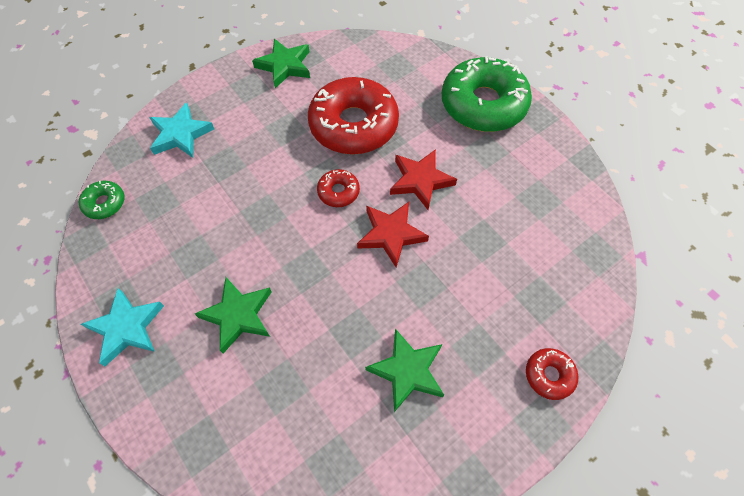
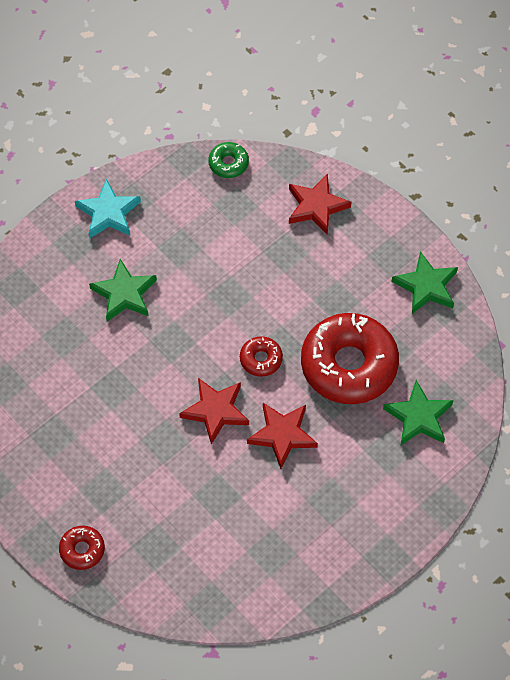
camera: 85 degrees right, 0 degrees up
(180, 134) = (316, 206): turquoise star -> red star
(407, 371) = (81, 432): green star -> green star (418, 417)
(483, 104) = (396, 498): green donut -> none

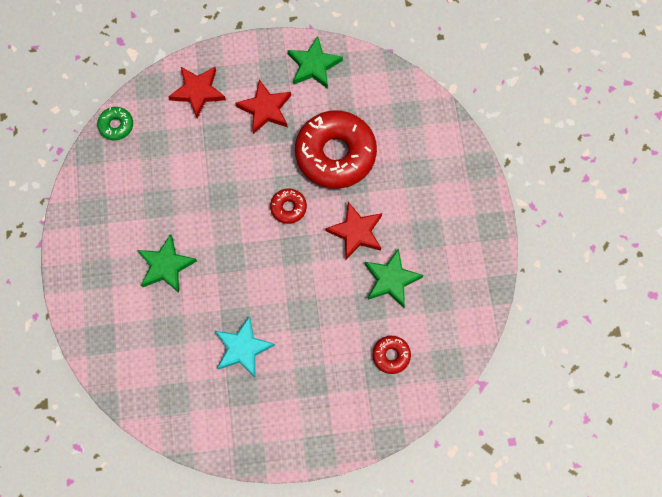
camera: 55 degrees left, 10 degrees up
(82, 550) = (346, 425): red donut -> red donut (391, 355)
(108, 213) = (90, 234): turquoise star -> turquoise star (243, 348)
(216, 411) = (305, 264): red star -> red star (265, 109)
(418, 417) = (406, 137): green star -> green star (391, 279)

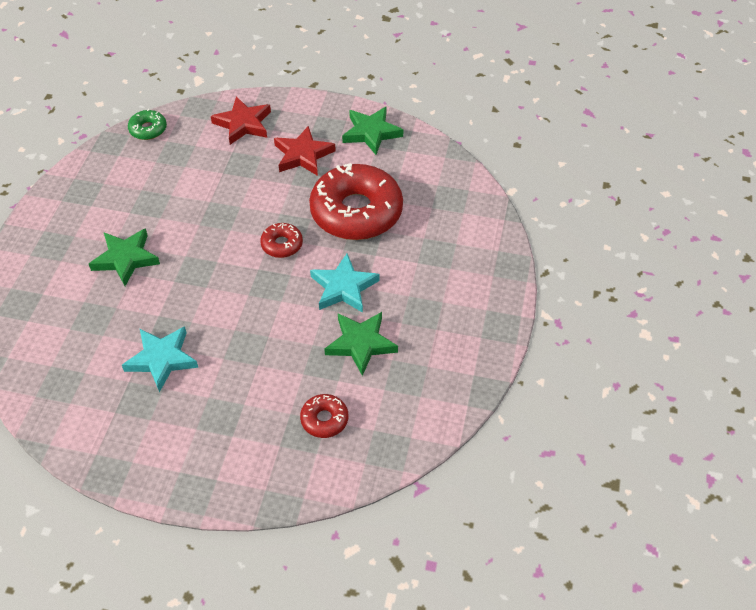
camera: 20 degrees right, 20 degrees down
(356, 232) = (343, 287): red star -> turquoise star

